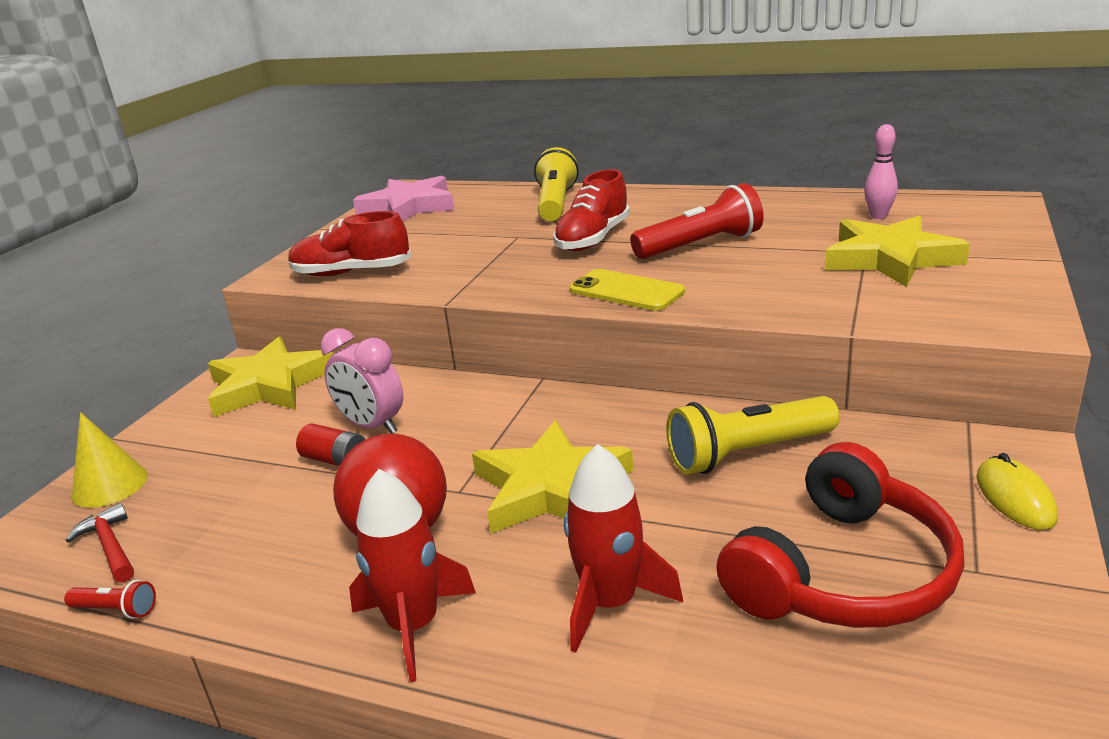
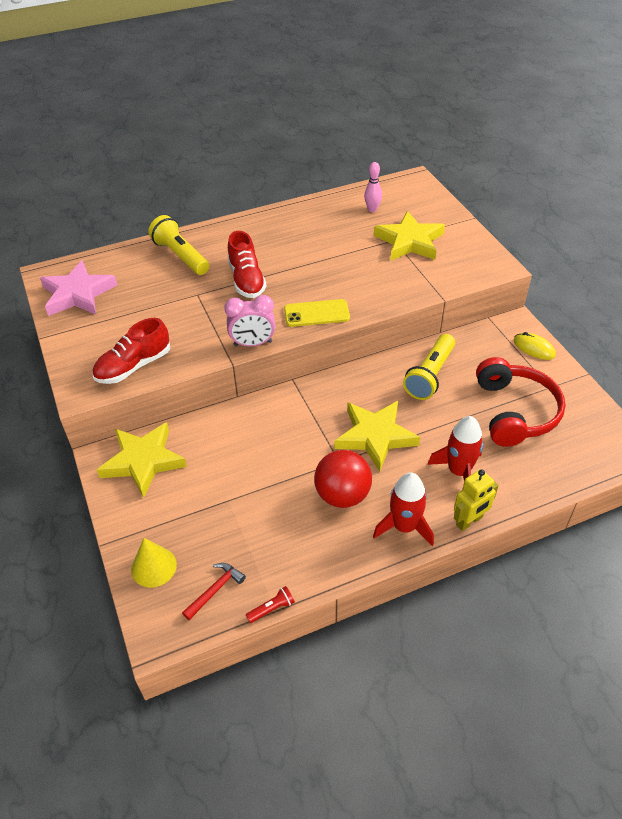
camera: 45 degrees left, 20 degrees up
(110, 546) = (215, 590): red hammer -> red hammer turned 120 degrees clockwise
(335, 460) = (256, 480): red battery -> none
(372, 426) = (246, 452): pink clock -> pink clock (253, 343)
(520, 688) = (469, 521): none -> yellow robot
(700, 245) = (312, 264): red flashlight -> none

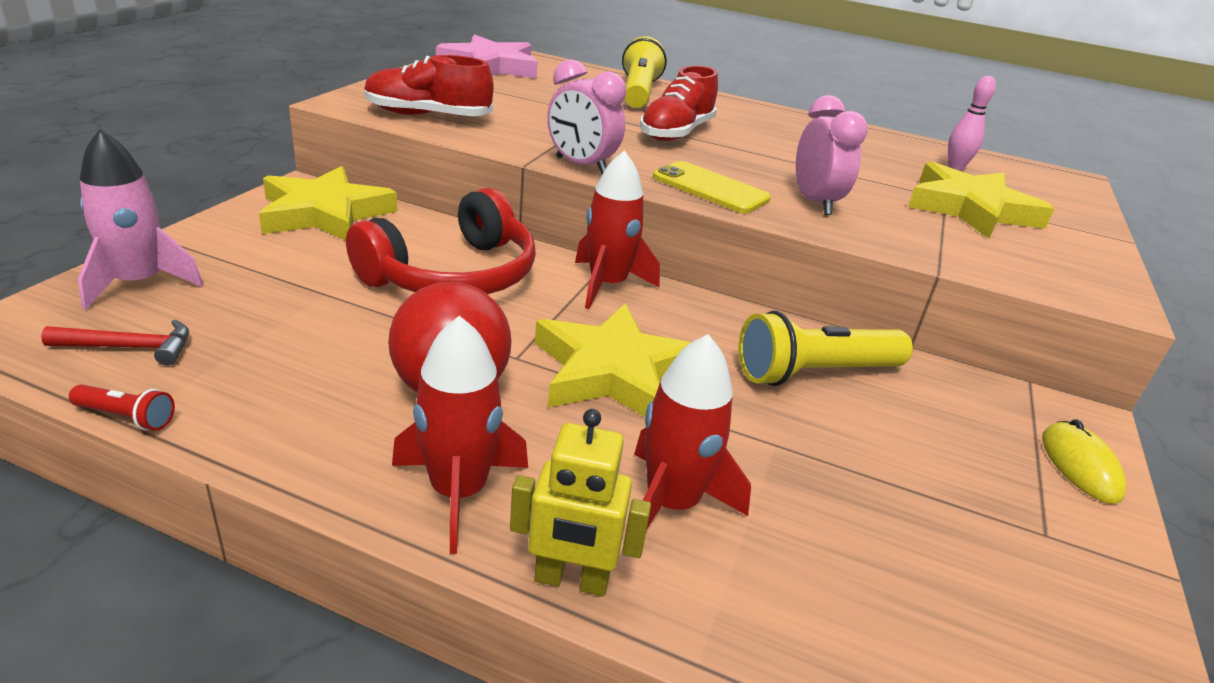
camera: 40 degrees right, 15 degrees down
(153, 567) = (139, 283): yellow cone -> pink rocket
(313, 394) = (607, 285): none -> red rocket
(360, 288) = (815, 203): none -> pink clock
(515, 412) = (913, 513): red headphones -> red headphones (453, 275)

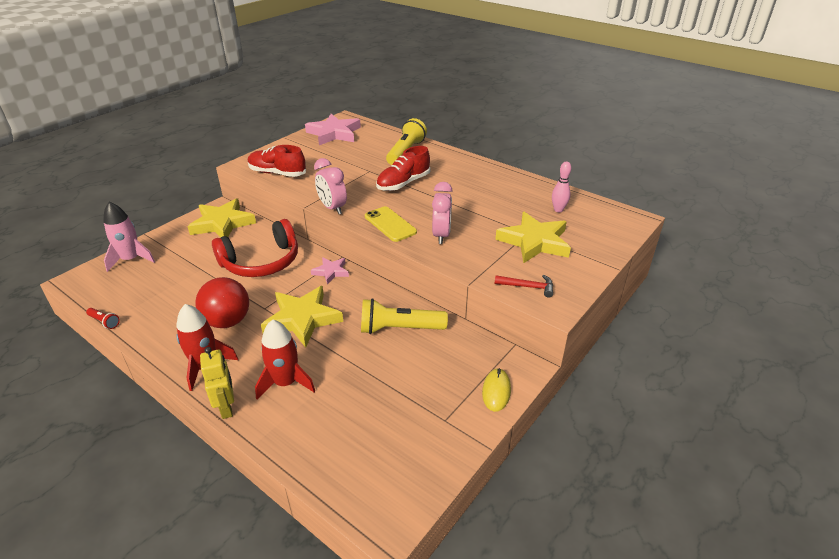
camera: 20 degrees right, 5 degrees up
(130, 347) = (116, 291): red hammer -> red hammer (528, 287)
(571, 580) = (226, 407): yellow robot -> yellow robot turned 135 degrees counterclockwise
(607, 285) = (331, 272): red rocket -> pink star

